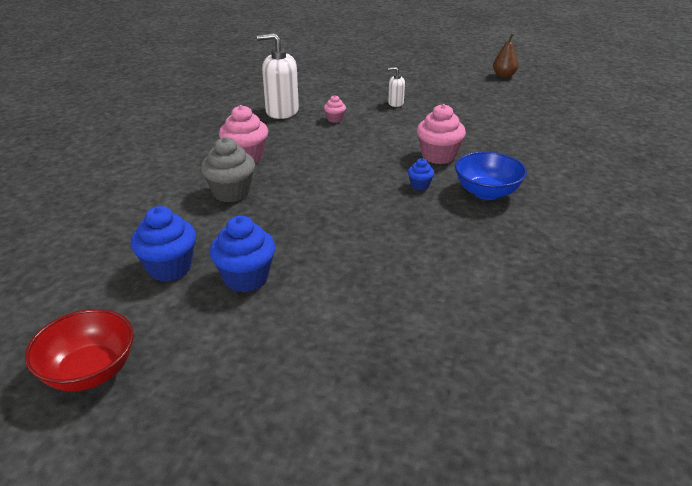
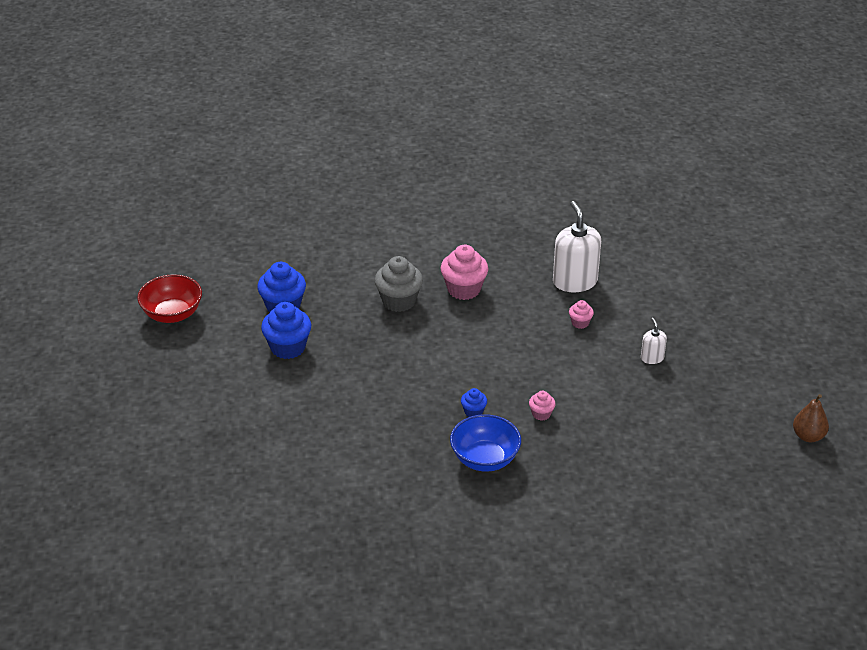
camera: 70 degrees right, 5 degrees up
(438, 156) = (541, 414): pink cupcake -> pink cupcake, size x0.51

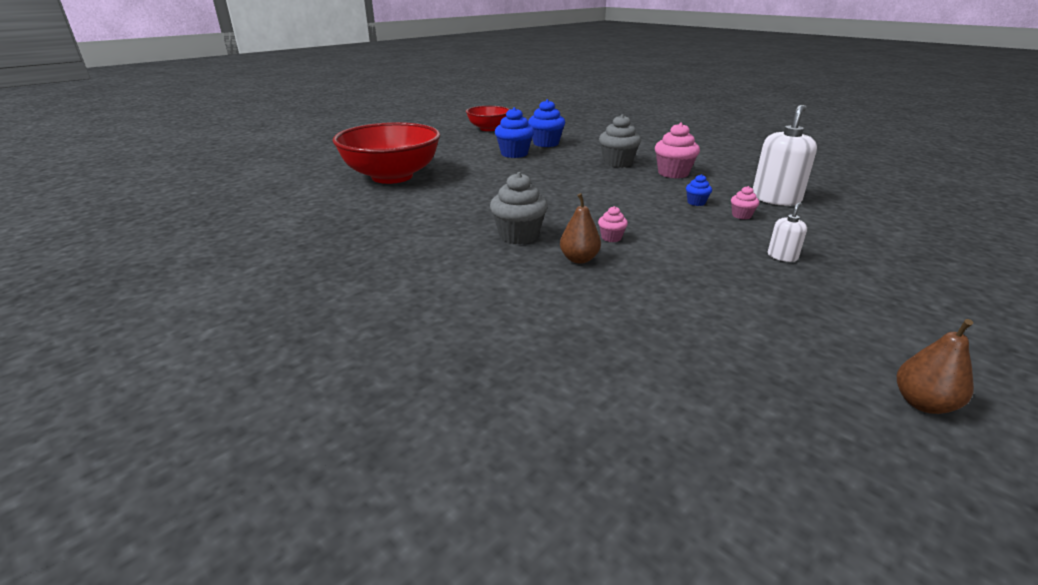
camera: 50 degrees right, 10 degrees down
(252, 465) = (392, 176): none -> red bowl
(473, 412) = (562, 215): blue cupcake -> blue cupcake (696, 202)
(485, 459) = (518, 236): blue bowl -> grey cupcake
(555, 452) = (579, 259): none -> brown pear

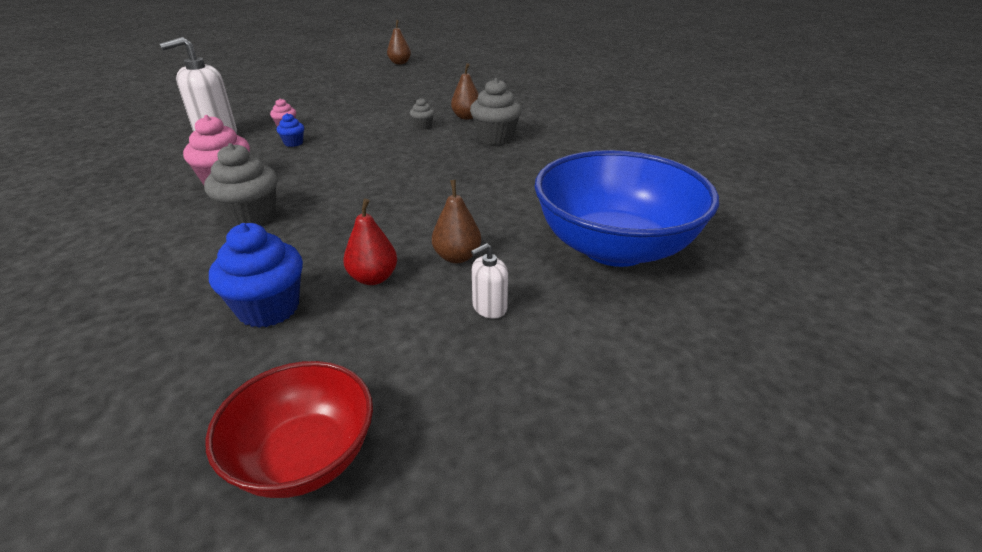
camera: 160 degrees left, 5 degrees up
(392, 176) = (615, 247): red bowl -> blue bowl
(480, 163) = (457, 257): none -> brown pear
(514, 154) = (373, 278): blue cupcake -> red pear
(611, 238) = (423, 126): pink cupcake -> grey cupcake
(782, 256) = (331, 101): white soap dispenser -> white soap dispenser (489, 307)

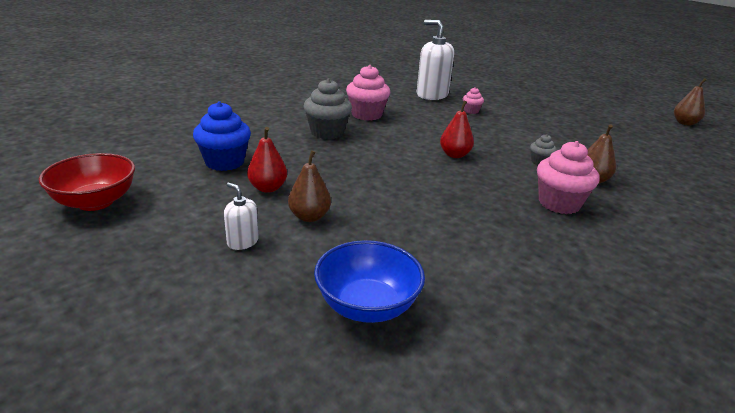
camera: 70 degrees right, 5 degrees down
(293, 143) = (446, 119): blue cupcake -> none
(379, 157) = (454, 155): none -> red pear
(495, 138) = (559, 203): grey cupcake -> pink cupcake
(615, 247) = (367, 306): blue bowl -> blue bowl, size x0.57

